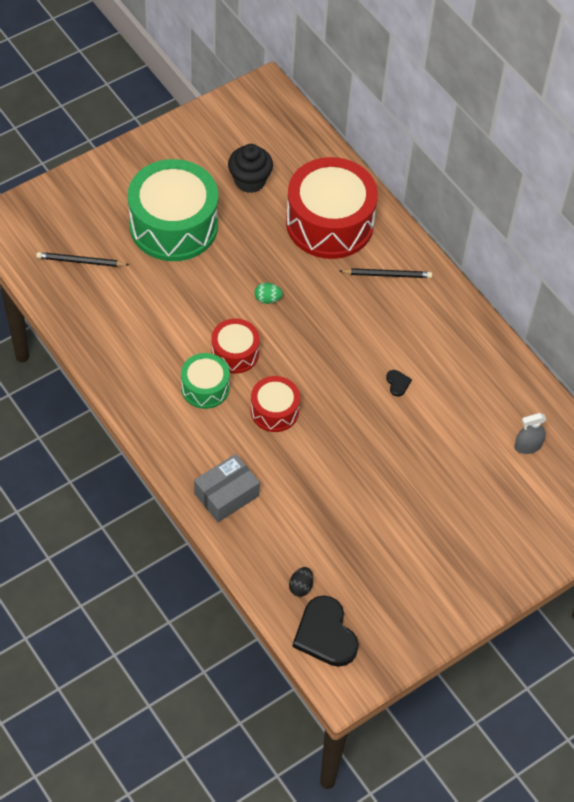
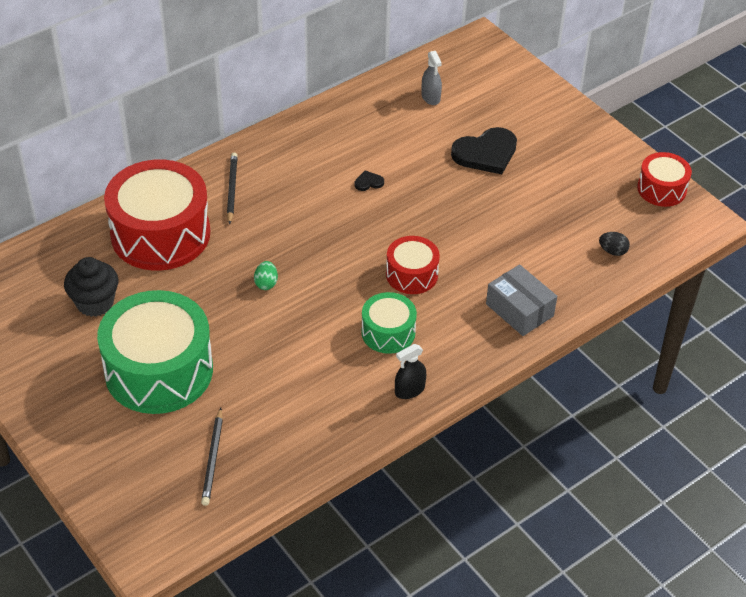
camera: 90 degrees left, 10 degrees down
(138, 399) = (409, 390): none -> black spray bottle
(235, 353) = (340, 309): red drum -> red drum (661, 189)
(325, 634) = (658, 233): black heart -> black heart (486, 153)

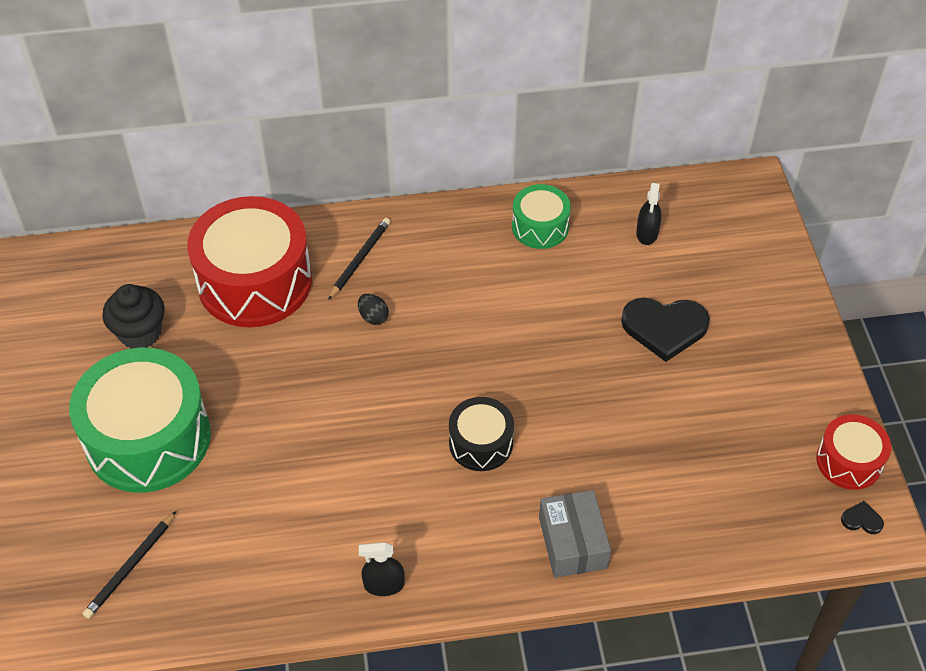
camera: 30 degrees right, 5 degrees up
(266, 283) = (320, 385): green egg -> none
(368, 182) = (508, 310): black heart -> black heart (861, 520)
(388, 332) = (408, 503): green drum -> green drum (540, 227)
(412, 274) = (481, 443): red drum -> black drum
(430, 97) = (647, 233): grey spray bottle -> black spray bottle
(612, 251) = (733, 517): black egg -> black egg (373, 317)

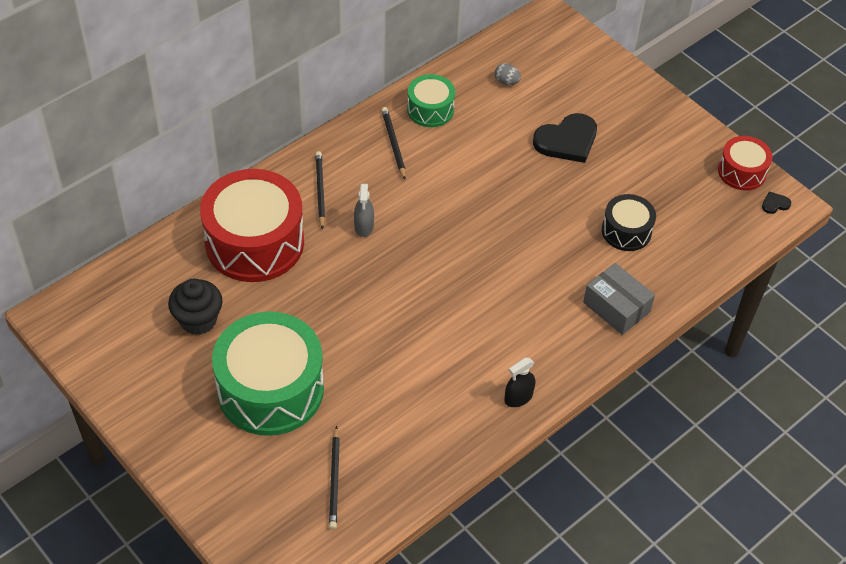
camera: 35 degrees left, 0 degrees up
(373, 317) = (364, 226): black egg -> grey spray bottle
(472, 245) = (393, 144): none -> black pencil
(481, 443) = (507, 274): black drum -> black drum (626, 231)
(647, 233) = (506, 82): black spray bottle -> grey egg

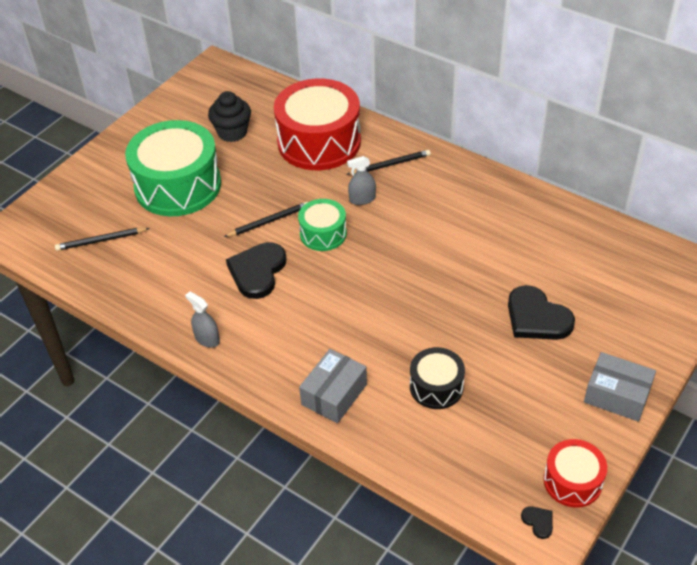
camera: 80 degrees right, 5 degrees down
(393, 144) = (466, 196): black pencil -> black pencil (269, 221)
(430, 110) = (522, 211): green drum -> green drum (323, 234)
(438, 337) = (257, 271): none -> black heart
(506, 82) = (591, 256): grey egg -> none
(518, 397) = (207, 339): black spray bottle -> grey spray bottle
(665, 118) = (617, 395): none -> grey box

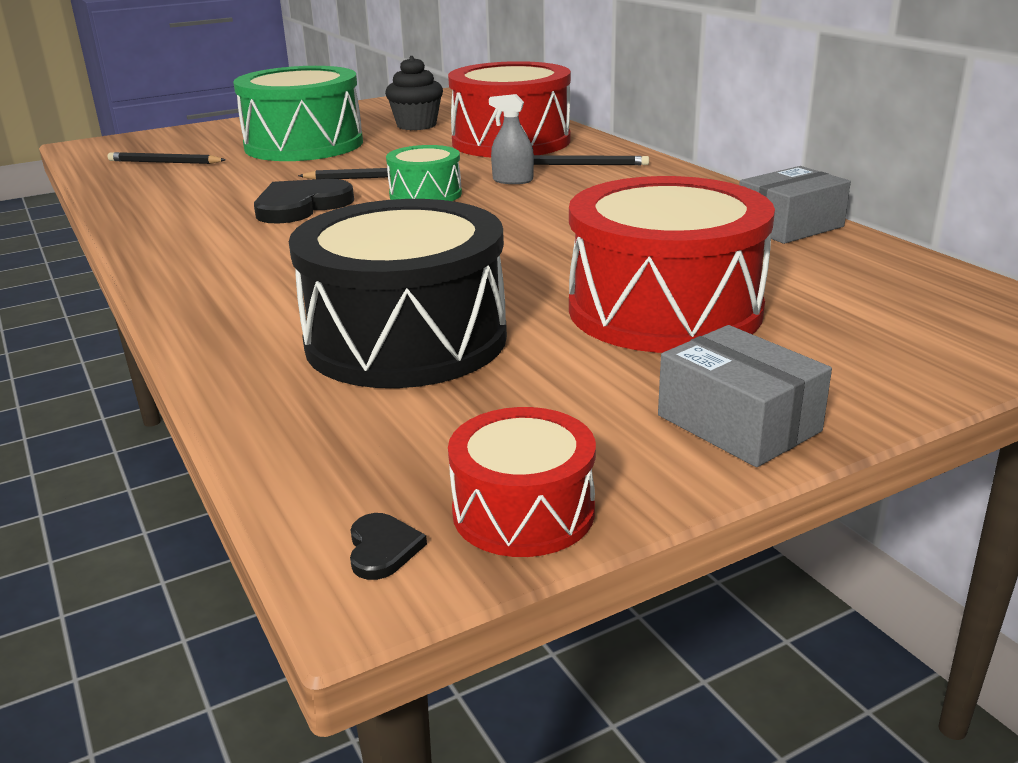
camera: 25 degrees right, 20 degrees down
(207, 339) = (158, 239): grey spray bottle -> none
(334, 394) = (242, 313): grey box -> grey box (789, 226)
(436, 387) = (406, 339): black drum -> black drum, size x1.94
(537, 317) = (664, 309): black heart -> red drum

